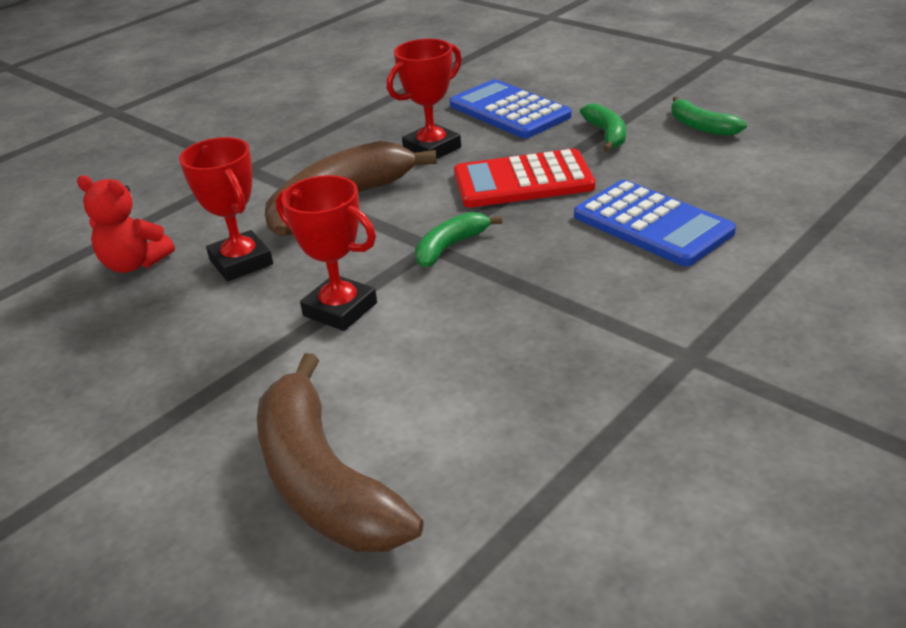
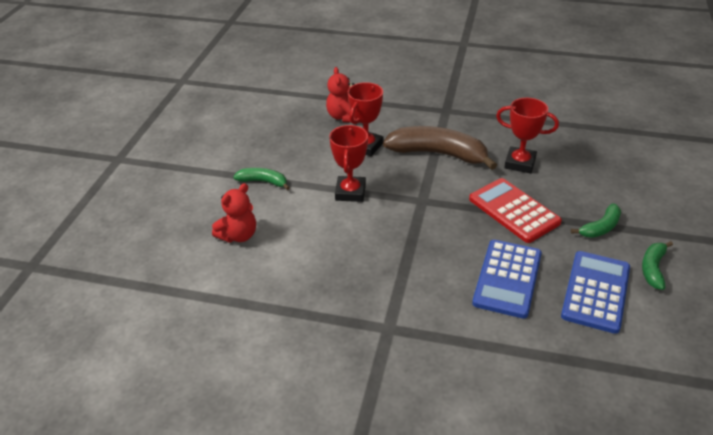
camera: 60 degrees right, 5 degrees up
(324, 481) = (238, 235): brown banana -> red teddy bear
(450, 247) = (426, 208): green banana -> green banana (263, 182)
(509, 111) = (593, 176): blue calculator -> blue calculator (596, 292)

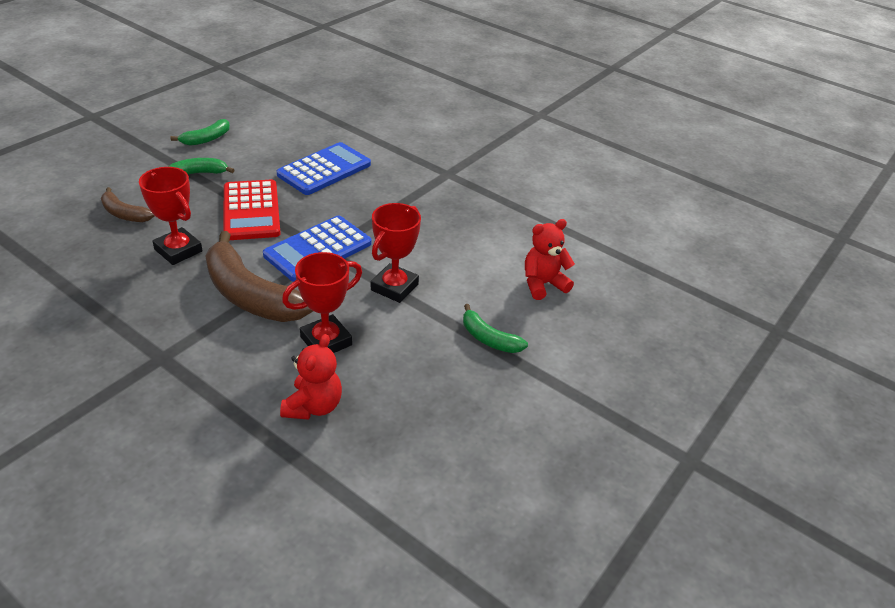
camera: 160 degrees left, 0 degrees up
(593, 173) = (124, 214): none -> brown banana
(596, 292) = (270, 142): blue calculator -> blue calculator (318, 249)

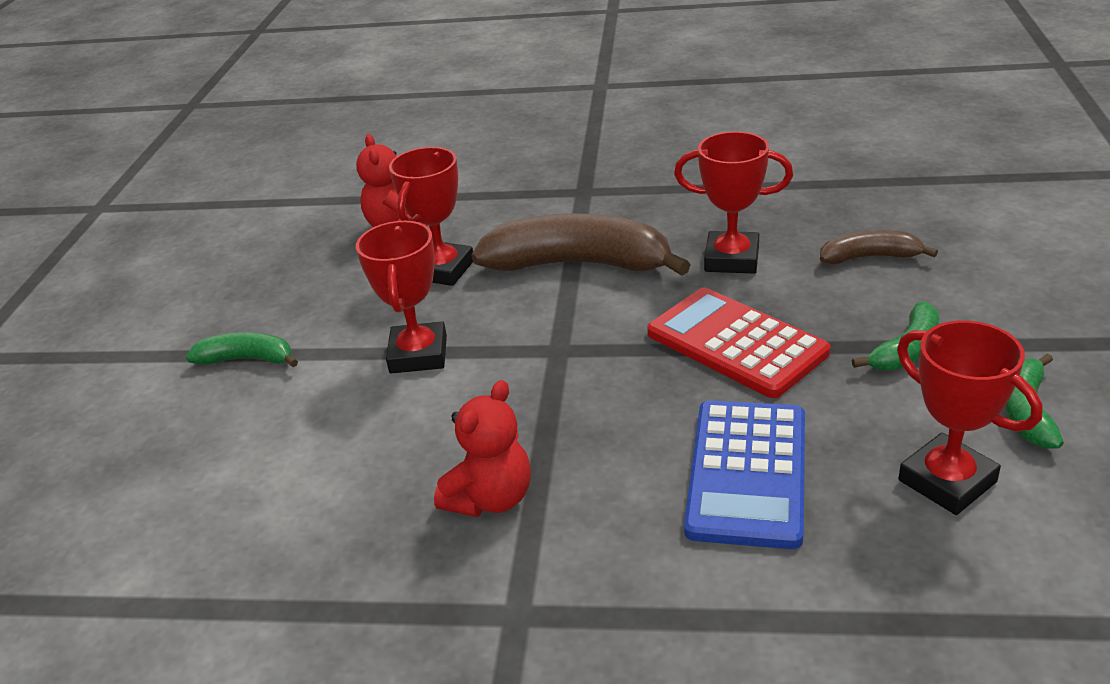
camera: 155 degrees right, 5 degrees down
(269, 138) = (947, 481): none -> red trophy
(318, 249) = (572, 345): blue calculator -> none
(543, 284) = (196, 468): red teddy bear -> red teddy bear (491, 498)

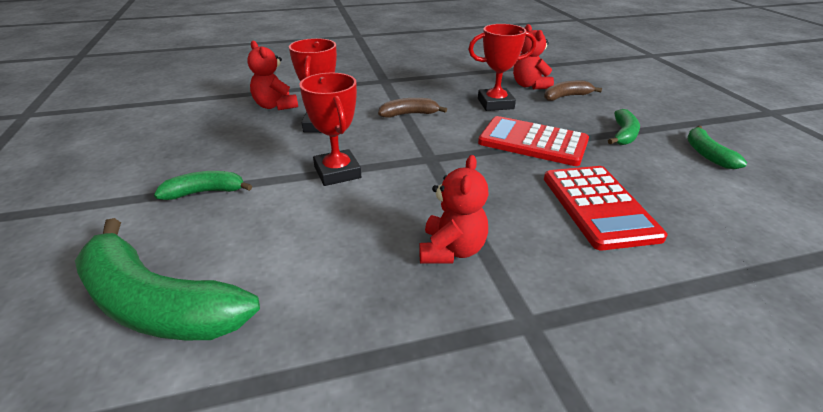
camera: 25 degrees left, 0 degrees up
(142, 497) = (158, 304): none -> green banana
(579, 264) = (409, 114): brown banana -> brown banana, size x0.51
(747, 473) = (598, 206): blue calculator -> red calculator
(822, 225) = (529, 85): none -> red teddy bear
(947, 481) = (704, 192): red trophy -> none

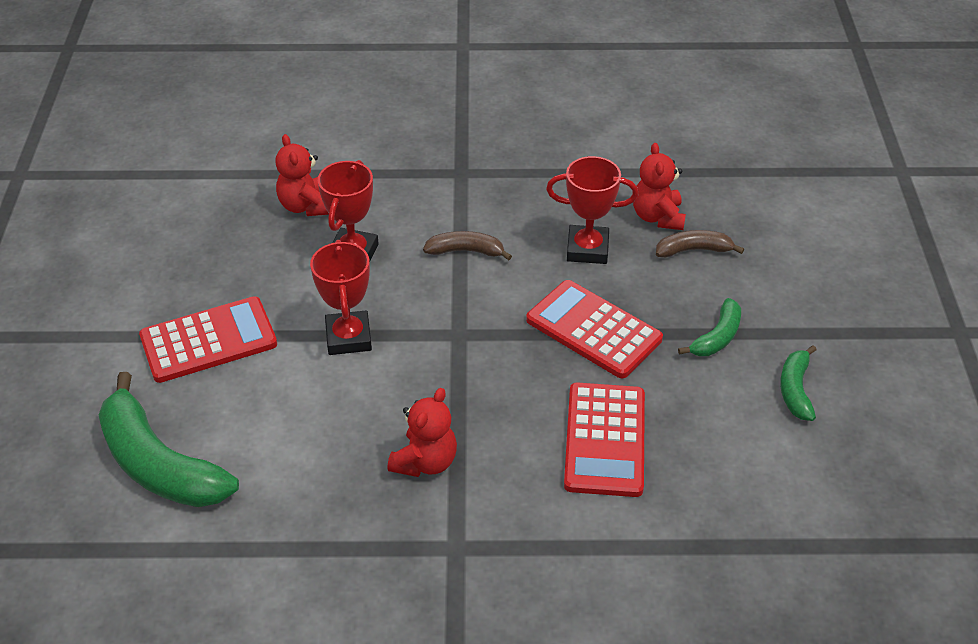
camera: 15 degrees right, 10 degrees up
(205, 192) = (208, 341): green banana -> red calculator

